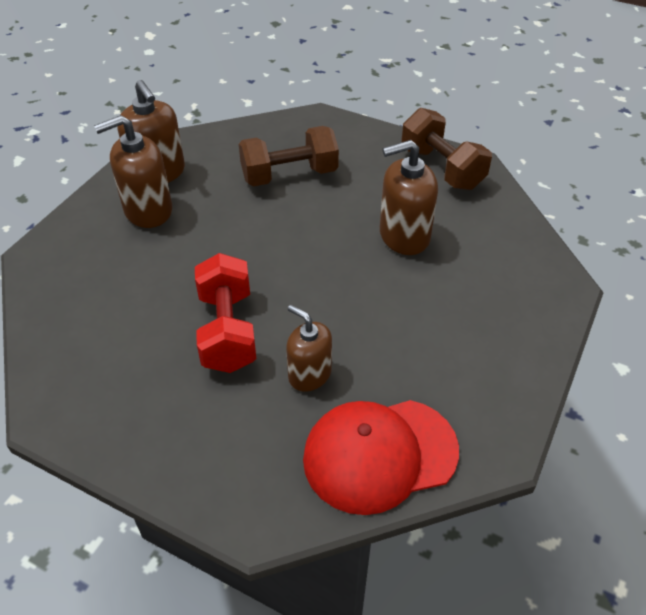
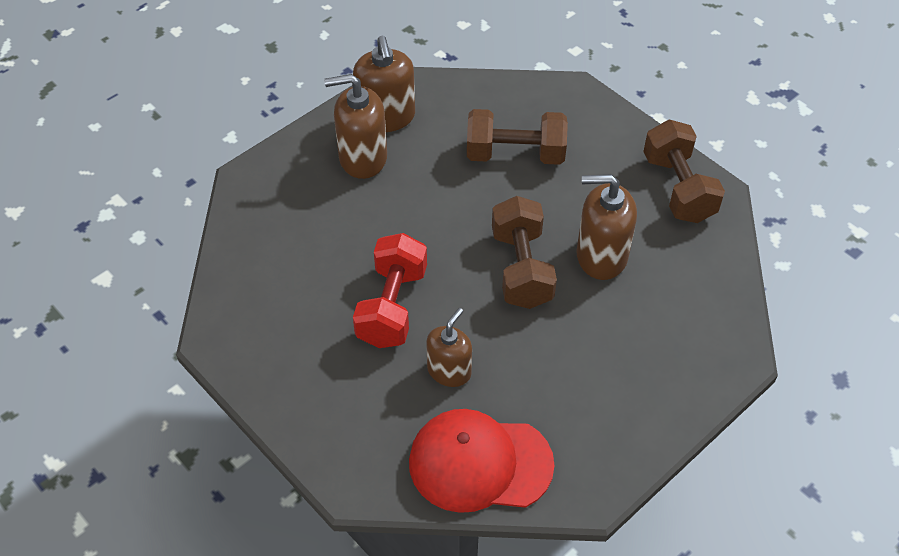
camera: 20 degrees right, 5 degrees up
(309, 374) = (449, 371): brown soap dispenser -> brown soap dispenser turned 60 degrees clockwise
(338, 264) = (521, 268): none -> brown dumbbell

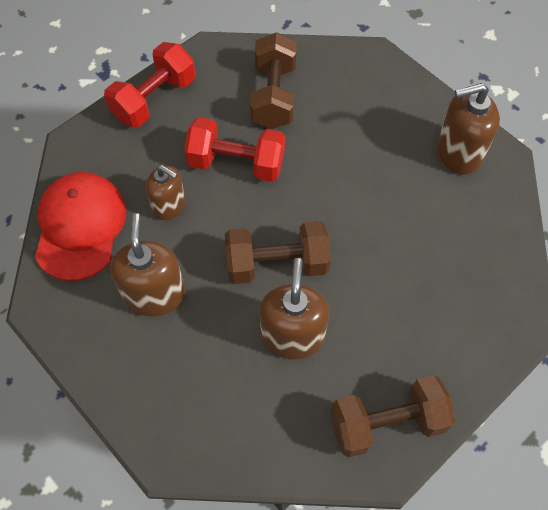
camera: 90 degrees right, 10 degrees up
(290, 396) = (154, 99): none -> red dumbbell
(362, 158) = (404, 136): brown soap dispenser -> brown soap dispenser (154, 294)
(515, 154) = (420, 263): brown dumbbell -> brown dumbbell (273, 95)

